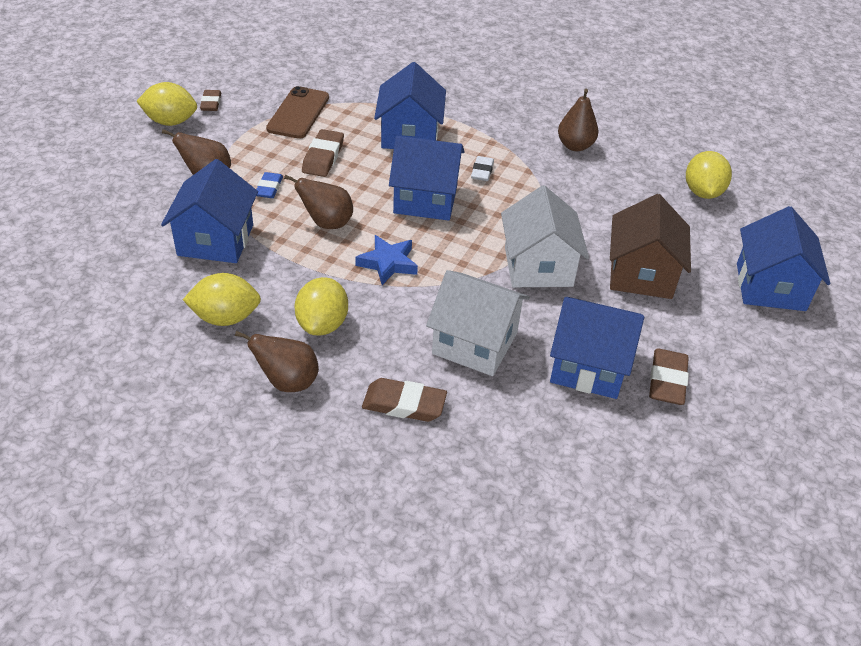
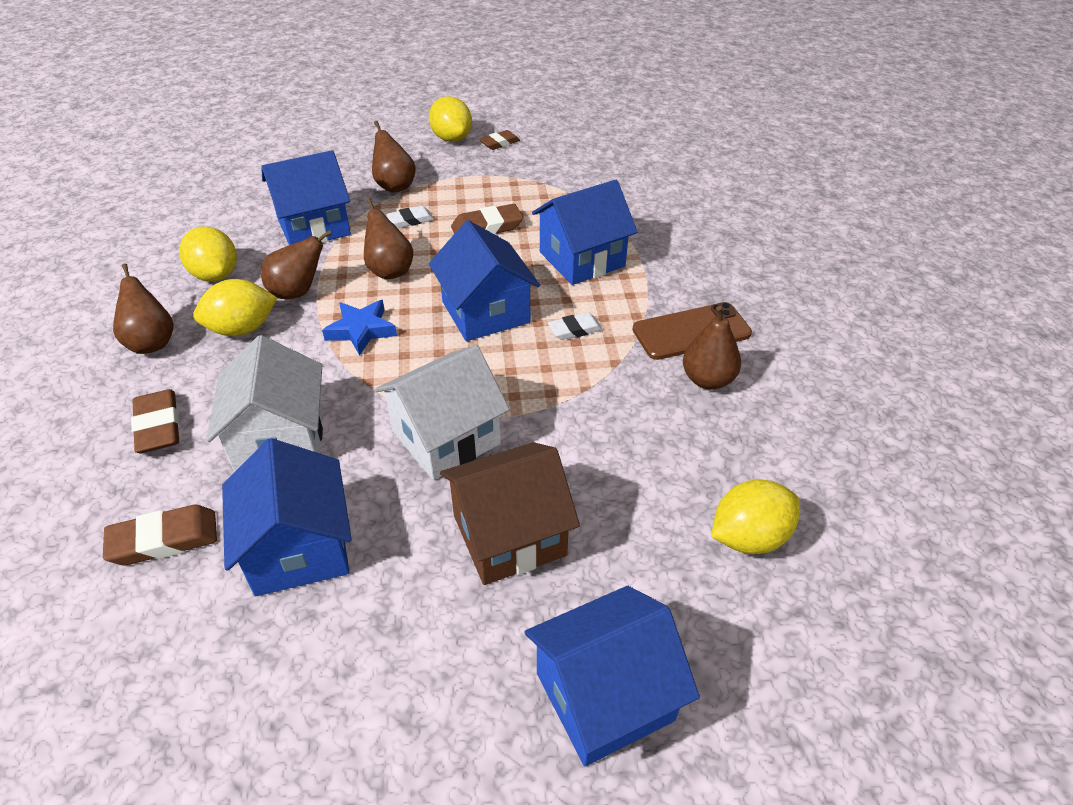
camera: 60 degrees right, 0 degrees up
(269, 188) = (410, 220): blue eraser -> white eraser
(298, 113) = (539, 187): brown phone -> brown phone (691, 332)
(303, 279) = (297, 292): none -> brown pear
(667, 381) = (317, 638): brown eraser -> brown eraser (164, 540)

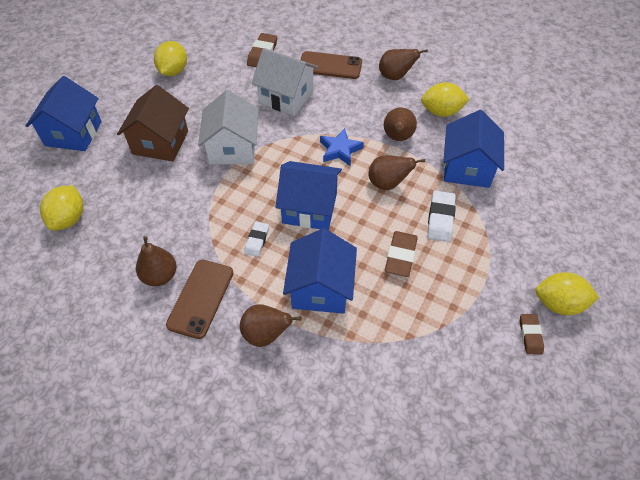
camera: 125 degrees right, 10 degrees up
(158, 426) = (330, 66): brown eraser -> brown phone
(242, 329) = (380, 108): yellow lemon -> yellow lemon (173, 71)
(298, 548) = (221, 84): blue house -> none
(394, 186) = (496, 230): brown pear -> brown pear (266, 334)
(410, 220) = (440, 218): white eraser -> white eraser, size x1.52

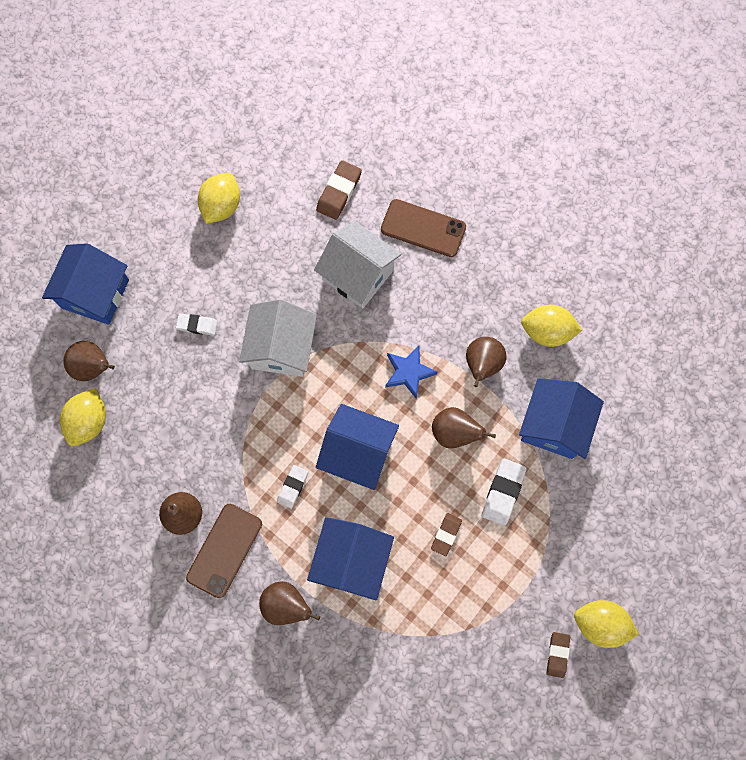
camera: 10 degrees right, 20 degrees up
(160, 142) = (197, 325): brown house -> white eraser
(395, 76) = (503, 261): brown pear -> brown pear (93, 367)
(400, 256) = (446, 534): brown eraser -> brown eraser, size x0.66

